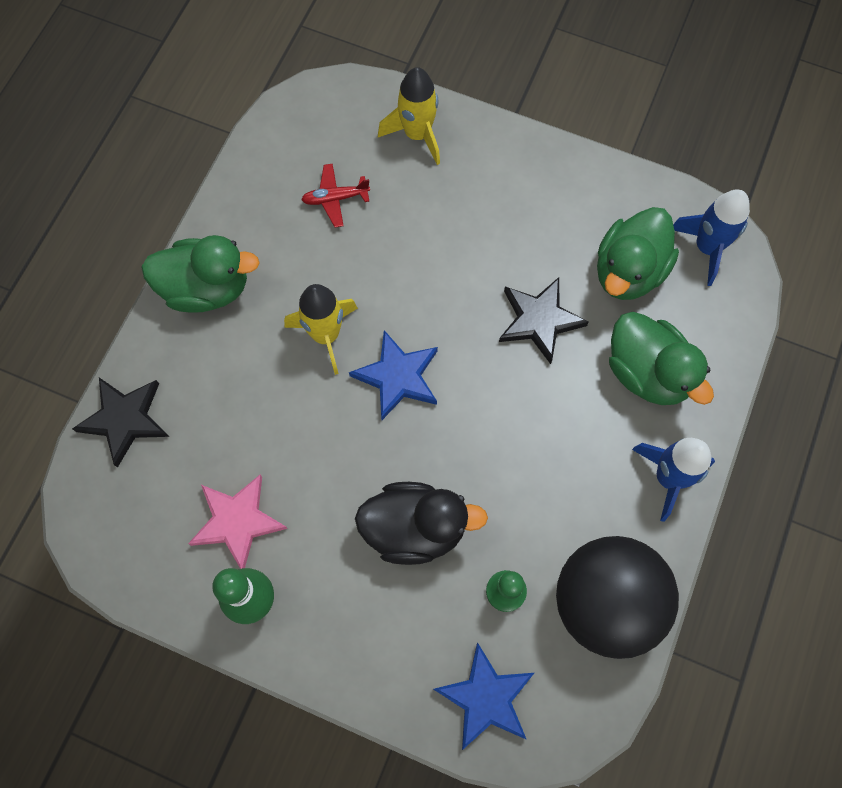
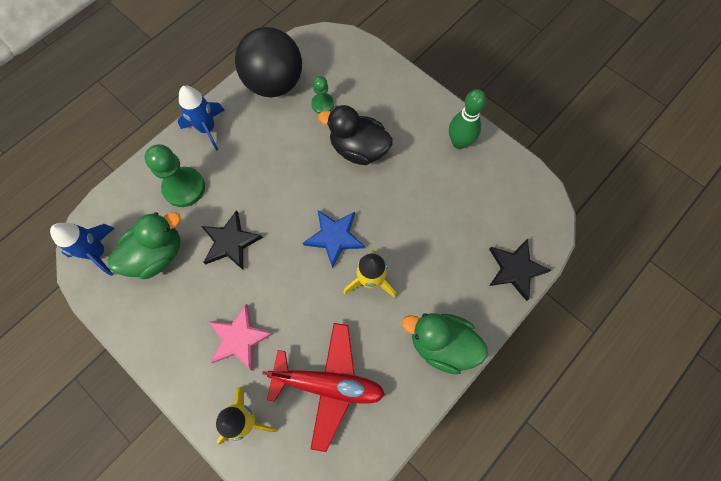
camera: 160 degrees left, 0 degrees up
(237, 521) = (458, 185): pink star -> pink star (239, 338)
(335, 198) = (328, 384): red plane -> red plane, size x2.15
(486, 698) = (354, 63): blue star -> none
(647, 373) = (184, 188): green duck -> green pawn

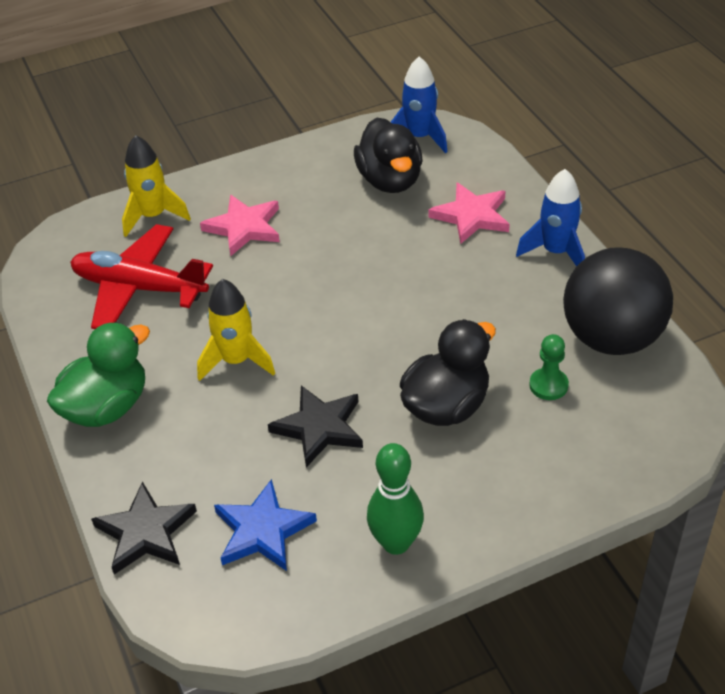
camera: 115 degrees right, 25 degrees down
(157, 254) = (390, 180): green duck -> black duck
(184, 188) = (471, 216): green pawn -> pink star
(230, 242) = (370, 243): black star -> black star (319, 428)
(328, 384) = (139, 288): red plane -> red plane turned 75 degrees clockwise
(334, 237) = (319, 341): blue star -> blue star (262, 530)

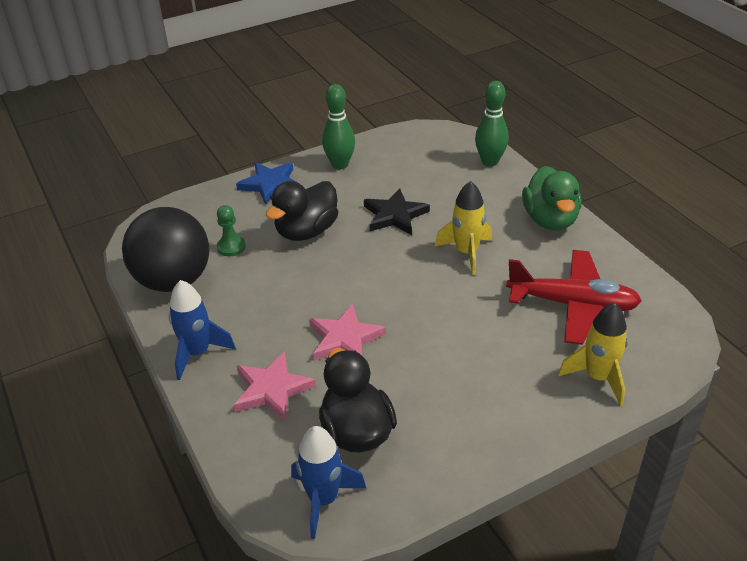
camera: 175 degrees right, 5 degrees down
(107, 407) = (550, 220): green duck -> green duck turned 45 degrees counterclockwise
(146, 532) = (490, 162): black star -> green bowling pin
(244, 227) = (499, 368): pink star -> pink star (344, 339)
(262, 530) = (420, 166): blue star -> blue star (270, 184)

